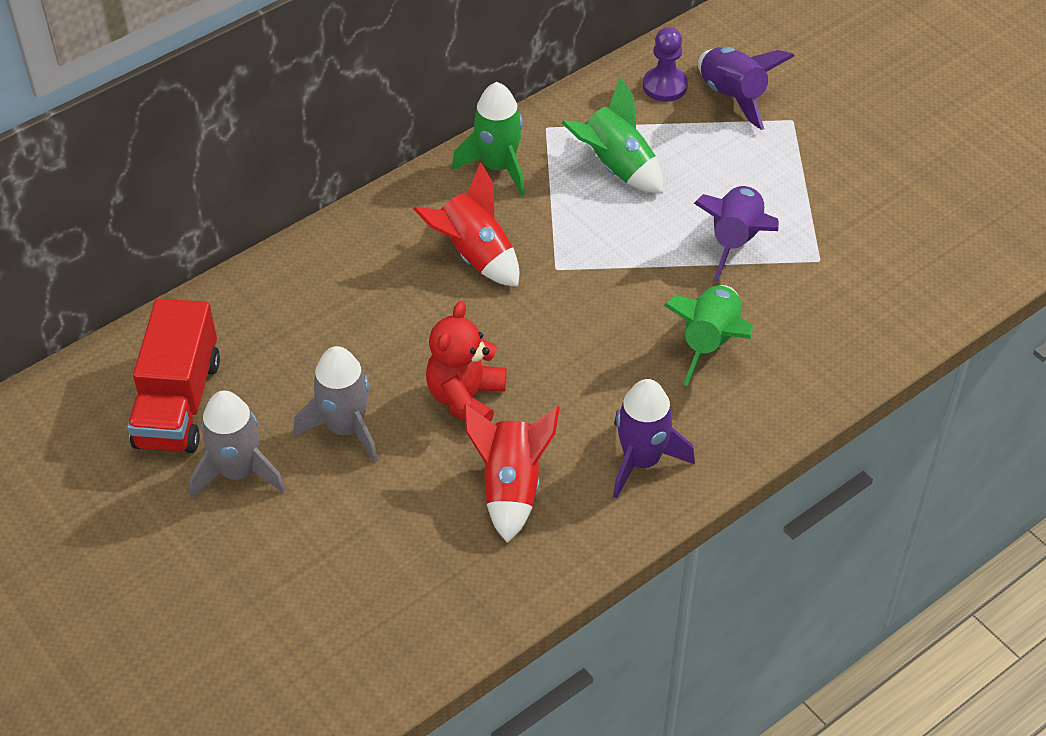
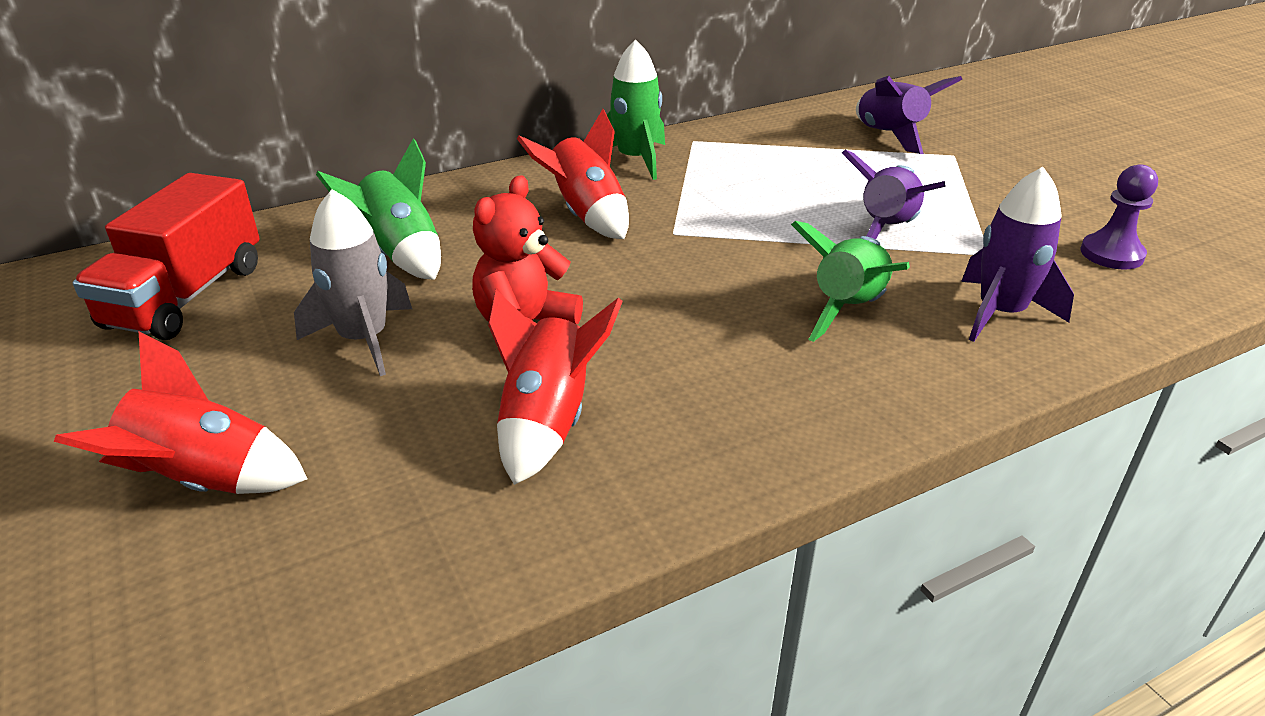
camera: 10 degrees right, 15 degrees down
(238, 472) = (206, 366): grey rocket -> none
(296, 570) = (203, 482): none -> red rocket
(615, 167) = (758, 169): green rocket -> green rocket (400, 253)
(641, 460) = (738, 415): purple rocket -> purple rocket (1000, 313)
(665, 86) = (820, 125): purple pawn -> purple pawn (1111, 254)

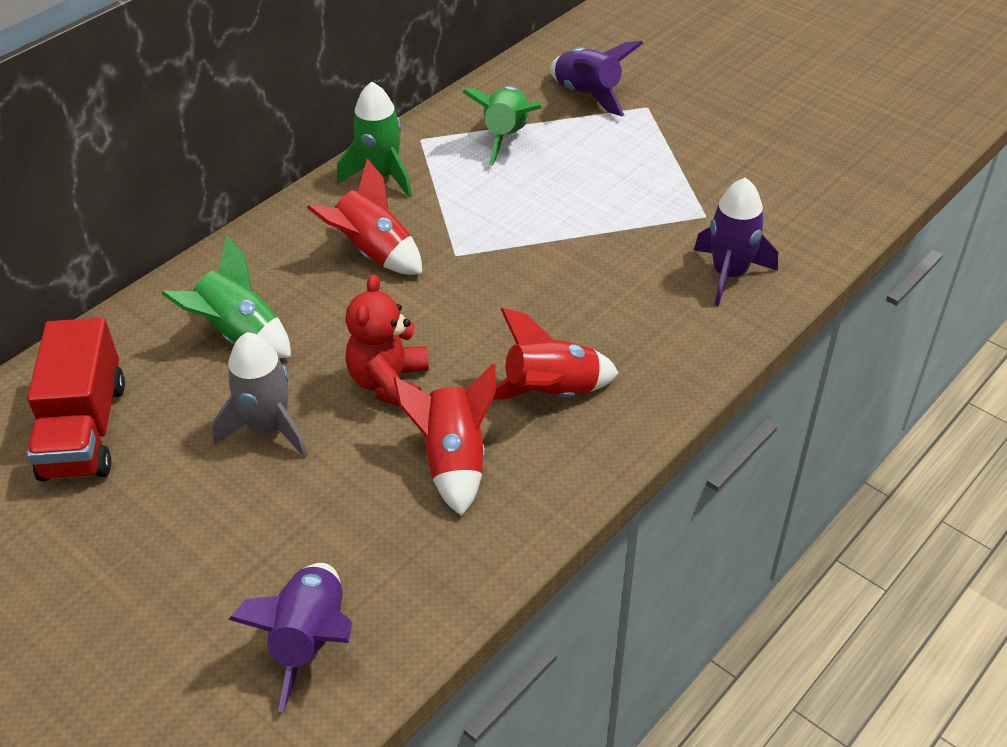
camera: 20 degrees left, 10 degrees up
(203, 482) = (236, 580): red rocket -> red rocket (551, 393)
(848, 309) = (622, 299): green rocket -> green rocket (506, 137)
(887, 230) = (622, 210): purple rocket -> purple rocket (310, 641)
(1111, 254) = (792, 194): purple pawn -> none

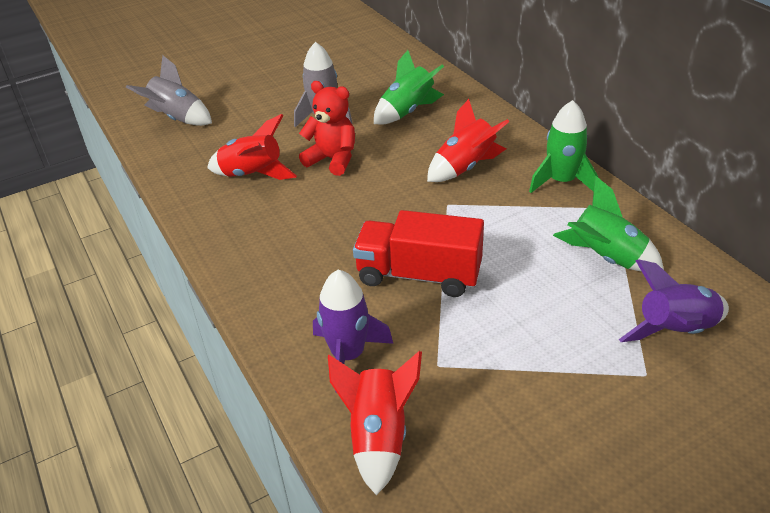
camera: 110 degrees right, 5 degrees down
(84, 429) = (361, 66): red truck -> red truck (419, 275)
(310, 641) = (177, 119): purple rocket -> grey rocket
(551, 393) = (279, 223): red rocket -> red rocket (378, 436)

